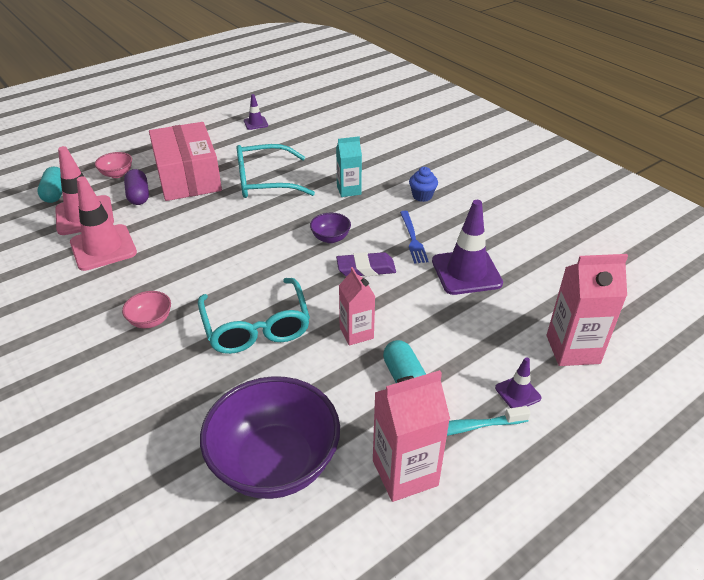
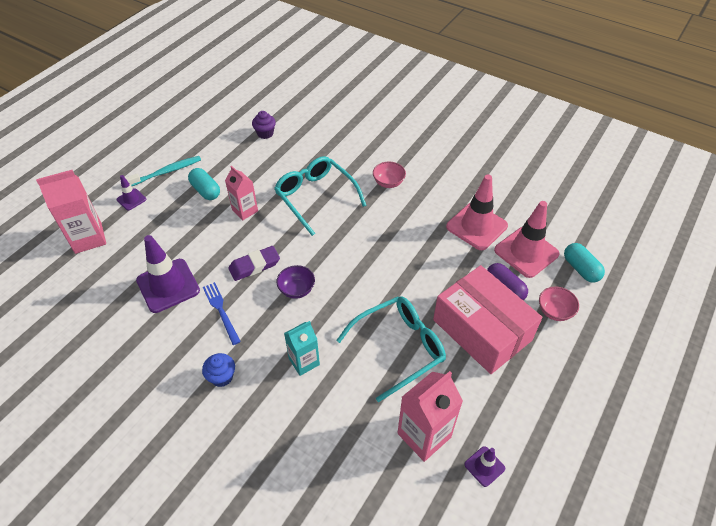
camera: 160 degrees right, 10 degrees up
(275, 463) = (265, 133): purple bowl -> purple cupcake
(405, 473) = (196, 145): pink carton -> pink carton (424, 435)

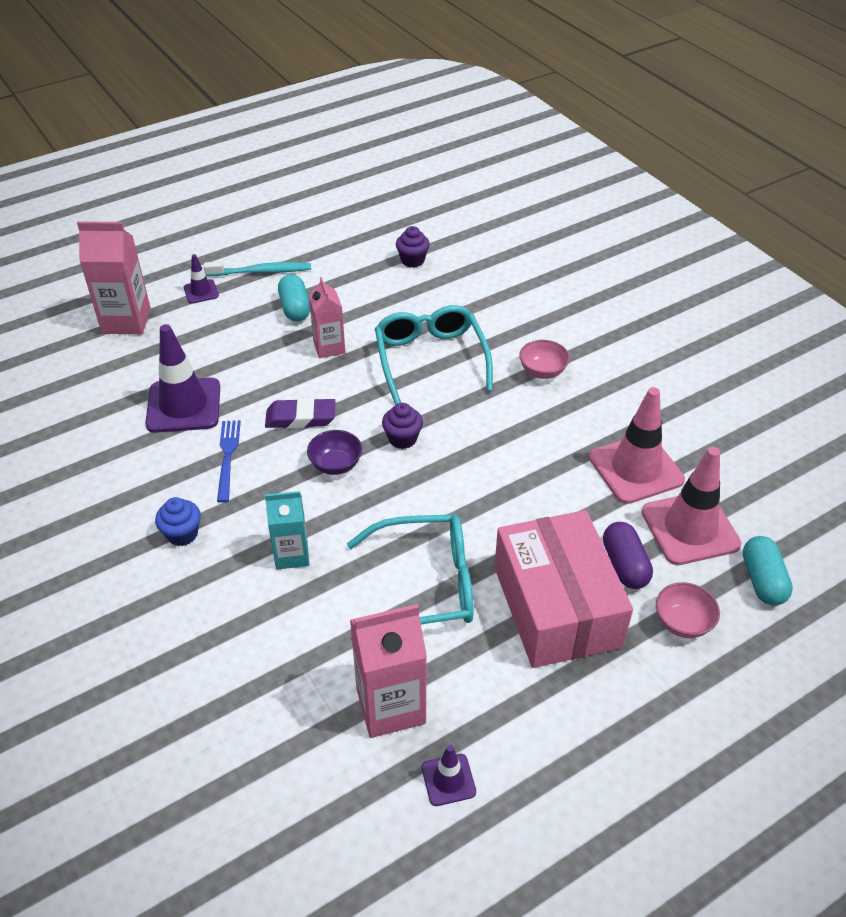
camera: 25 degrees right, 5 degrees down
(329, 256) = (402, 439): none -> purple cupcake

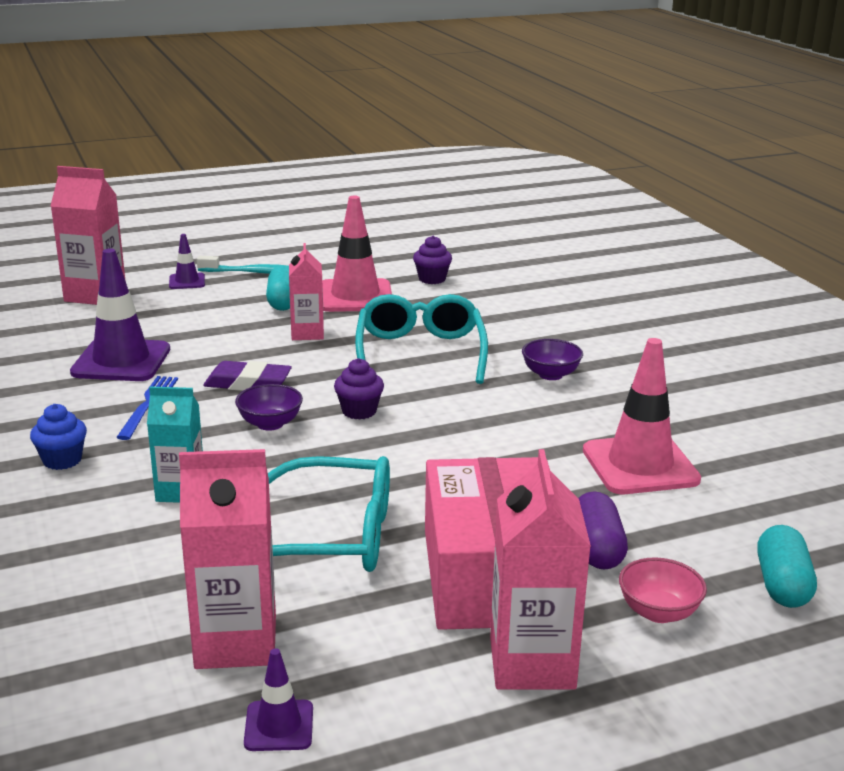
camera: 10 degrees right, 20 degrees down
(542, 371) = (550, 374): pink bowl -> purple bowl
(606, 688) = (532, 663): none -> pink carton
(690, 528) = (695, 525): pink traffic cone -> pink traffic cone (355, 296)

